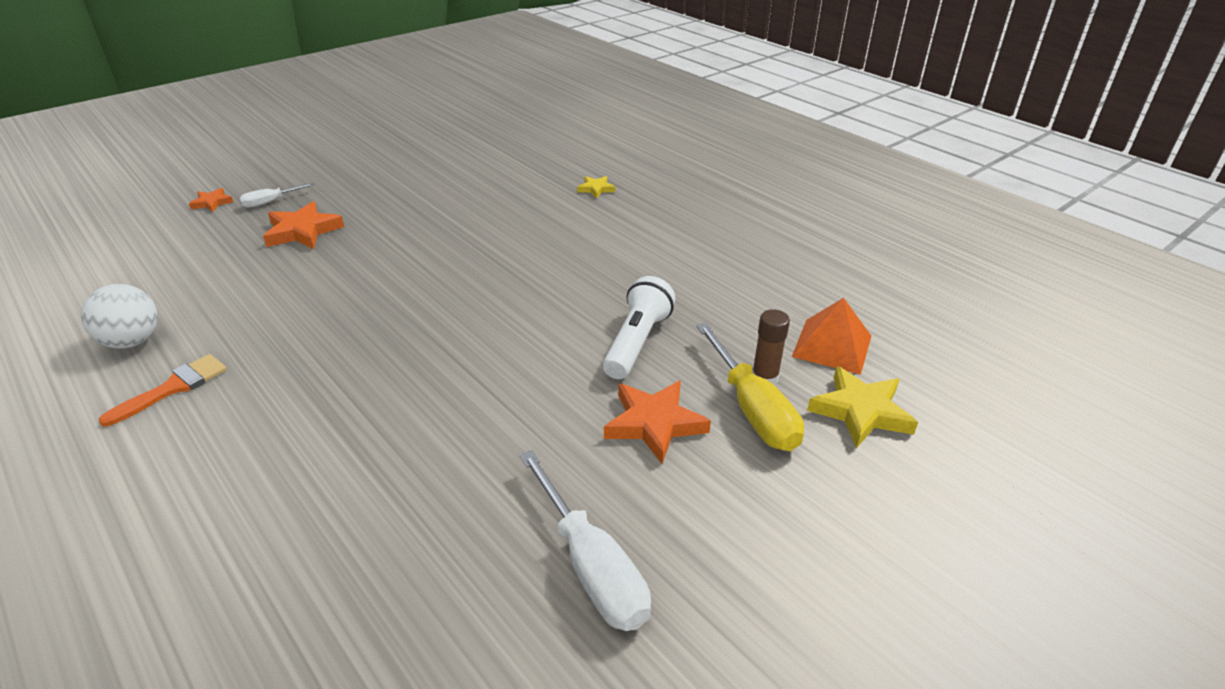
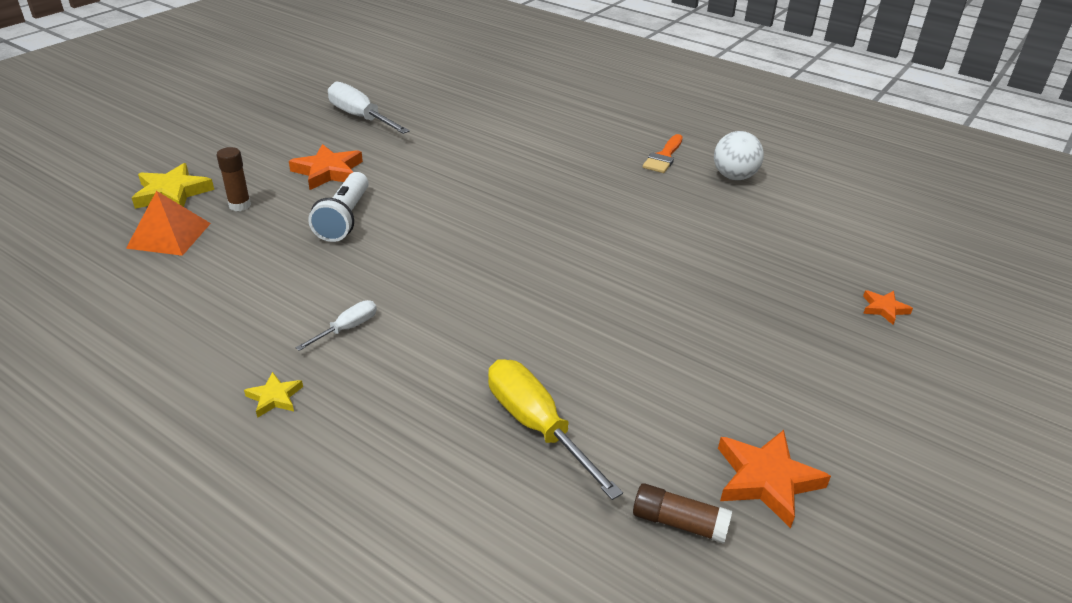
camera: 165 degrees right, 0 degrees up
(269, 202) = (823, 319): white screwdriver -> white screwdriver (348, 328)
(302, 231) = (734, 285): orange star -> orange star (766, 480)
(478, 138) = (679, 523): none -> brown glue stick
(596, 189) = (423, 412): yellow star -> yellow star (274, 397)
(753, 410) = (255, 185): yellow screwdriver -> yellow screwdriver (535, 425)

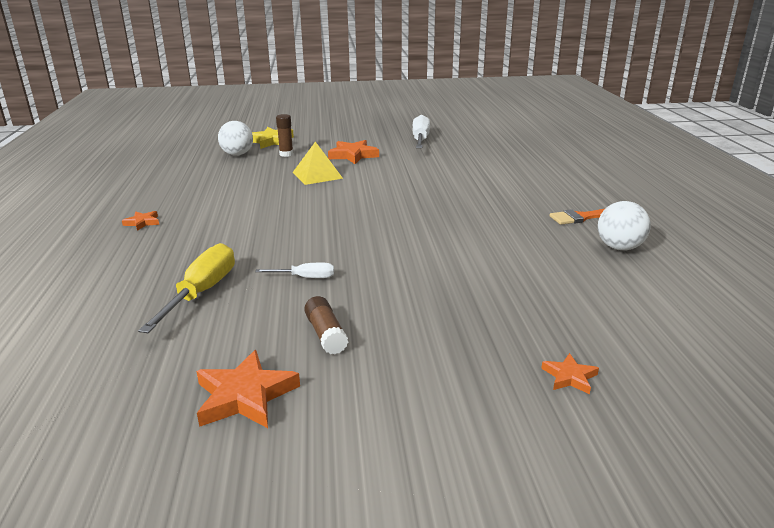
camera: 50 degrees right, 10 degrees down
(169, 235) = (237, 154): orange pyramid -> white ball
(274, 397) = (142, 222): yellow star -> orange star
(344, 219) = (317, 175): white flashlight -> yellow pyramid
(348, 328) = (222, 214): white screwdriver -> white screwdriver (306, 278)
(679, 523) = (158, 375): brown glue stick -> brown glue stick (326, 334)

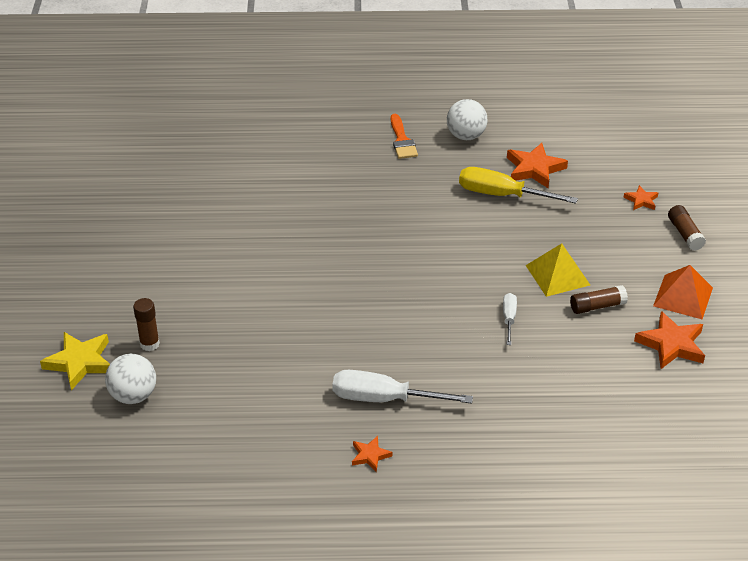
camera: 85 degrees left, 15 degrees up
(202, 292) = (532, 383): yellow screwdriver -> yellow screwdriver (501, 195)
(317, 175) = (243, 313): yellow pyramid -> yellow pyramid (557, 275)
(348, 412) = (683, 296): none -> orange pyramid
(353, 155) = (175, 280): orange star -> orange star (534, 169)
(420, 139) = (127, 215): white screwdriver -> white screwdriver (383, 399)
(504, 421) = (685, 234): none -> brown glue stick

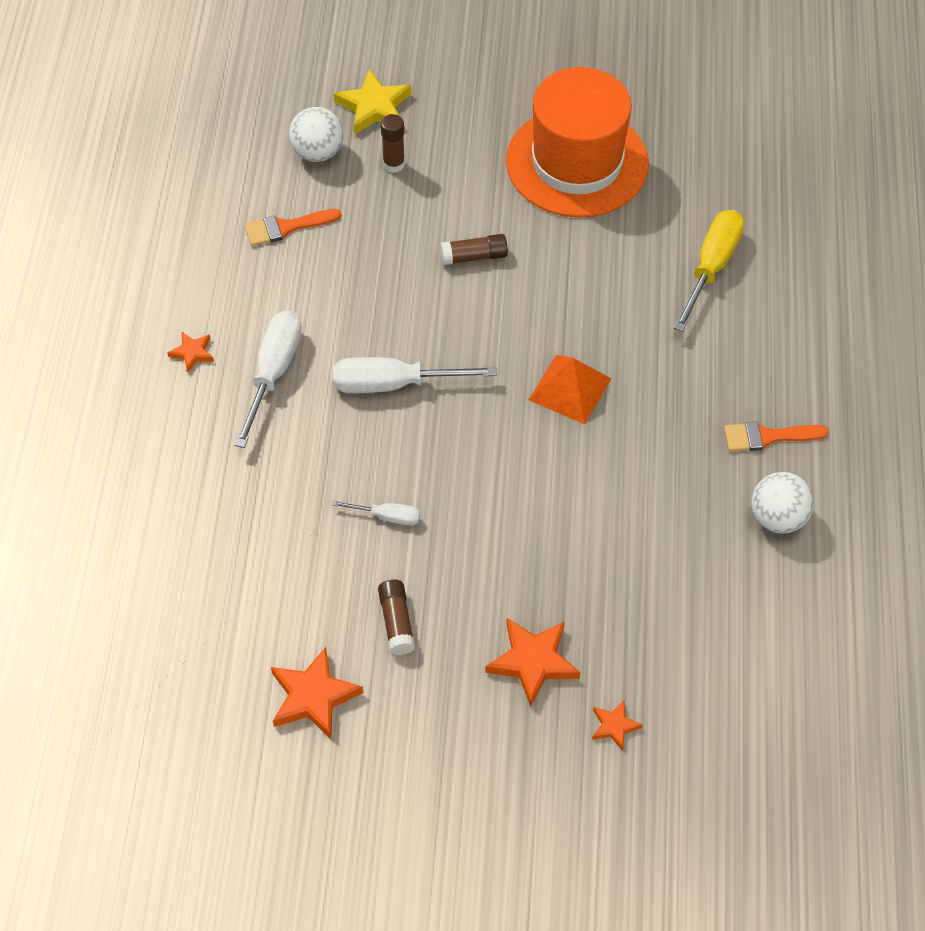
camera: 95 degrees right, 15 degrees up
(151, 237) = (577, 162): none -> orange hat
(224, 408) = (286, 227): none -> orange brush
(385, 326) = (392, 384): none -> white screwdriver
(501, 195) = (637, 544): yellow screwdriver -> yellow screwdriver (712, 266)
(534, 169) = (696, 596): orange star -> orange star (533, 661)
(557, 275) = (463, 586): yellow pyramid -> none
(683, 296) = (402, 733): orange pyramid -> orange pyramid (570, 389)
(685, 234) = (533, 768): brown glue stick -> brown glue stick (474, 256)

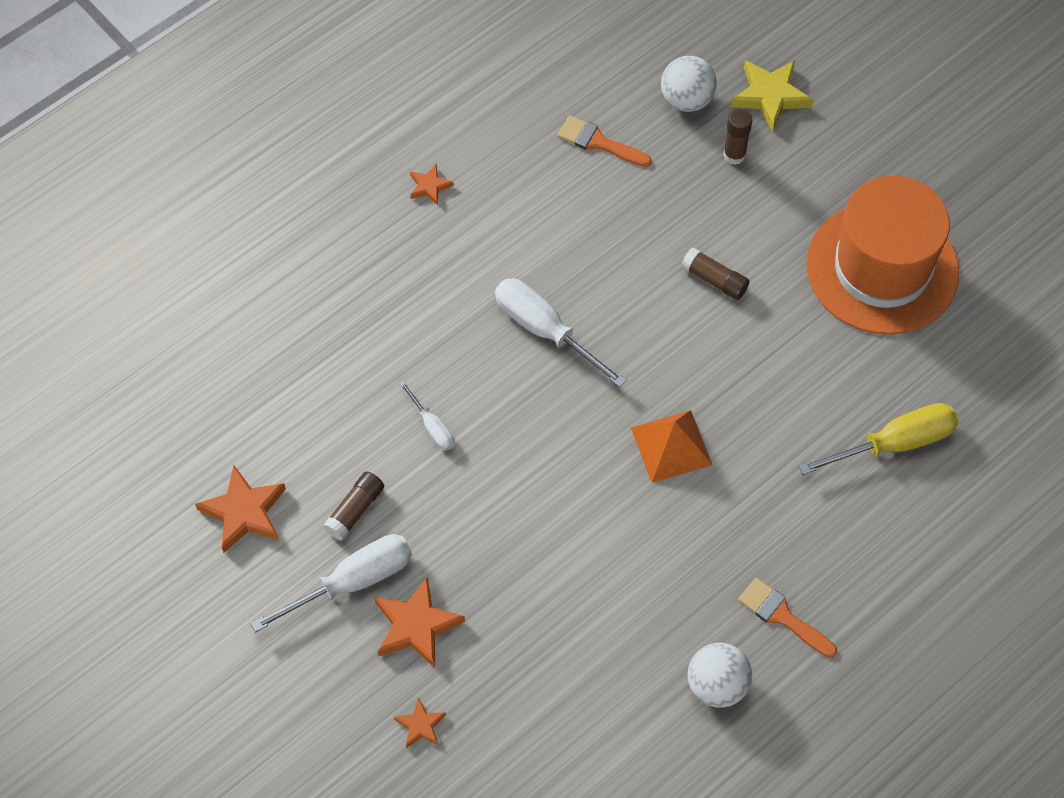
camera: 45 degrees right, 5 degrees up
(274, 372) = (470, 248): white screwdriver -> white screwdriver (353, 581)

